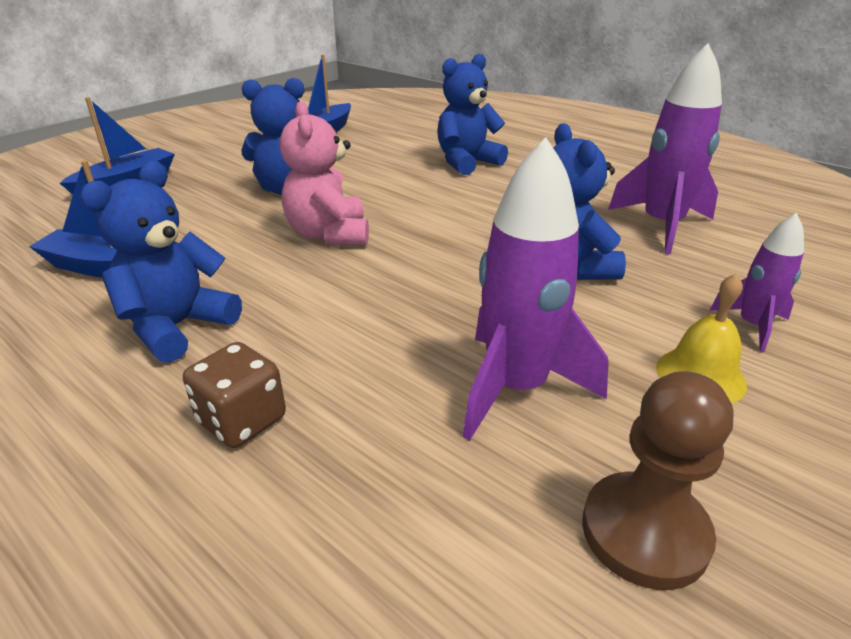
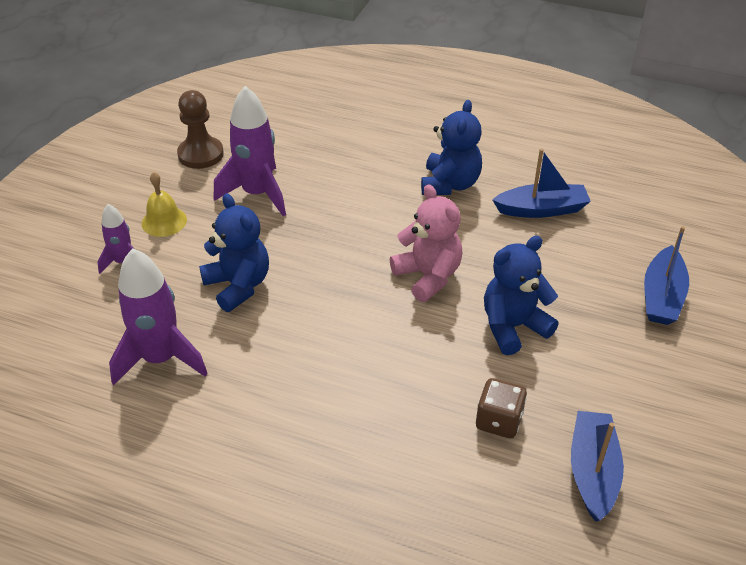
camera: 160 degrees right, 10 degrees up
(242, 420) = (373, 153): brown dice -> brown dice (499, 421)
(467, 162) = (370, 434): blue teddy bear -> none

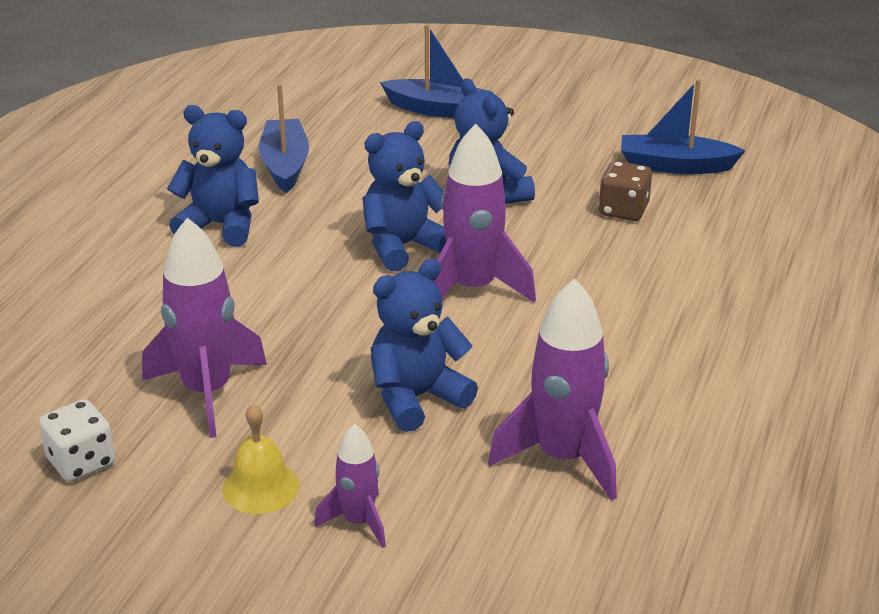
camera: 90 degrees left, 10 degrees down
(201, 154) = (81, 462): brown pawn -> white dice
(369, 316) = (473, 289): none -> purple rocket
(428, 276) = (402, 246): pink teddy bear -> blue teddy bear

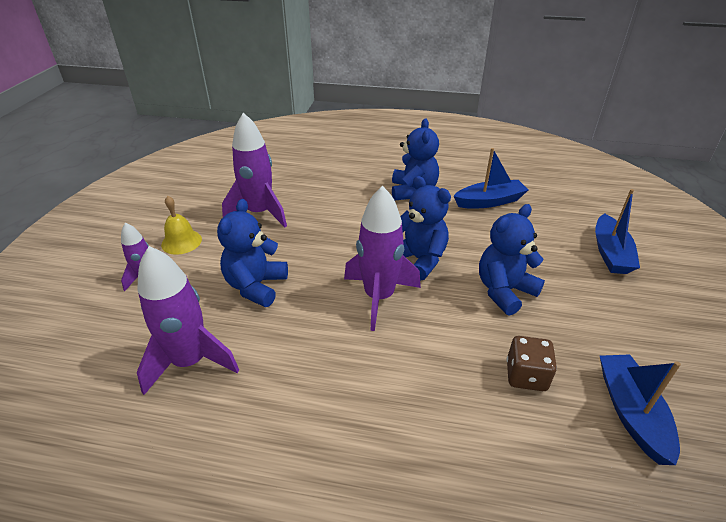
camera: 80 degrees right, 5 degrees up
(81, 462) = (207, 190): white dice -> none
(416, 398) = (256, 286): blue teddy bear -> blue teddy bear turned 120 degrees counterclockwise

